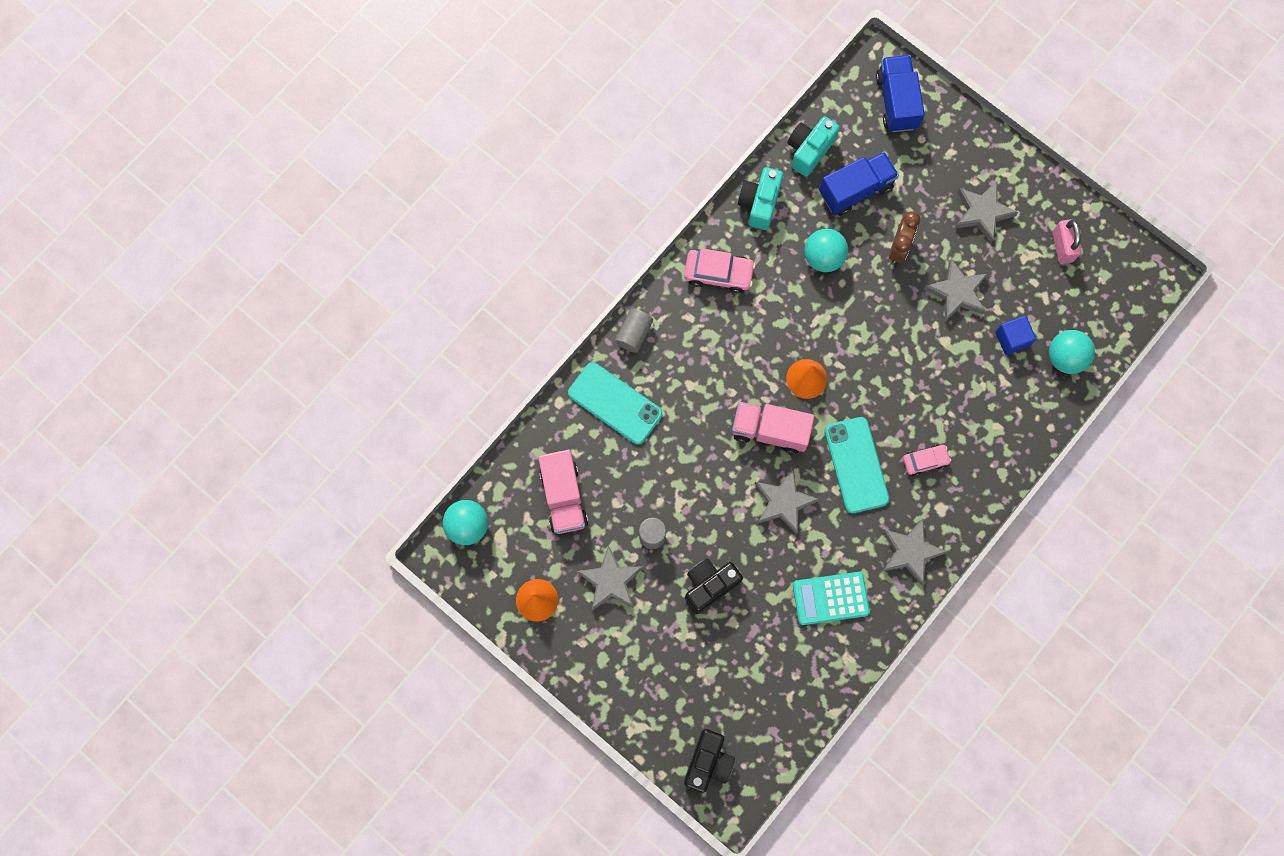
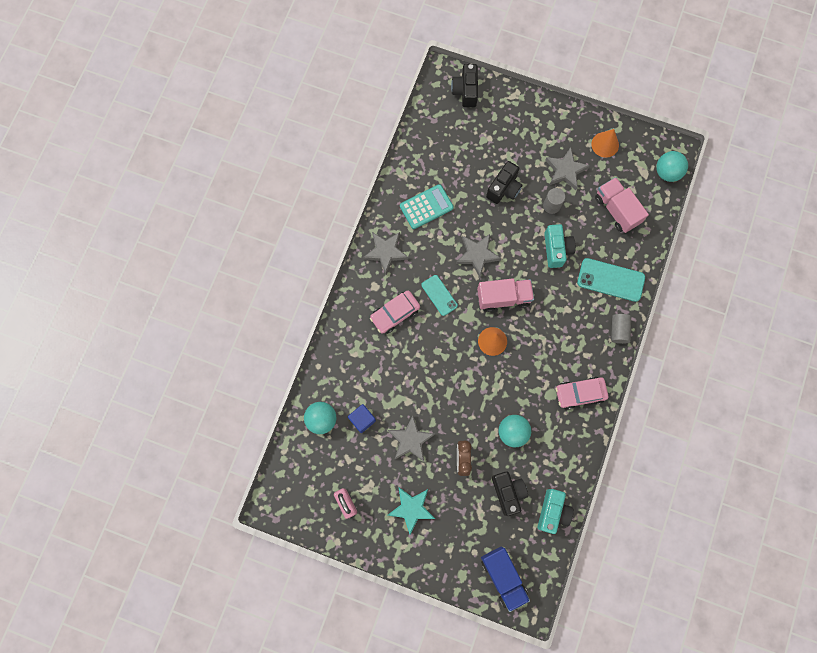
camera: 160 degrees right, 0 degrees up
(759, 203) = (572, 456): turquoise camera -> turquoise camera (556, 249)
(855, 190) = (508, 492): blue truck -> black camera
(856, 465) = (439, 295): turquoise phone -> turquoise phone, size x0.63
(925, 461) = (395, 314): pink car -> pink car, size x1.55
(982, 212) = (411, 508): grey star -> turquoise star

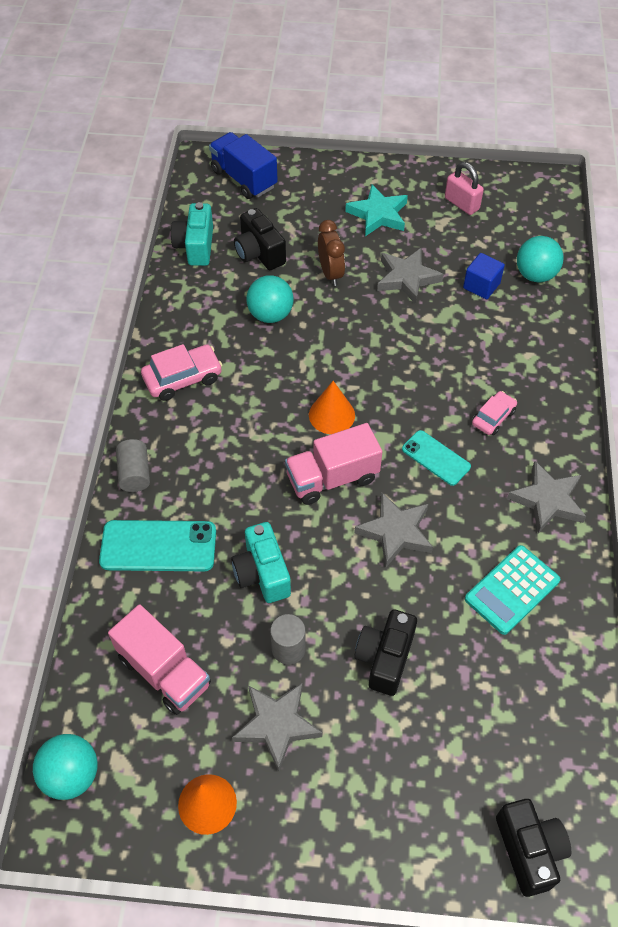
camera: 165 degrees right, 20 degrees down
(395, 314) = (493, 417): pink car -> pink car, size x0.64

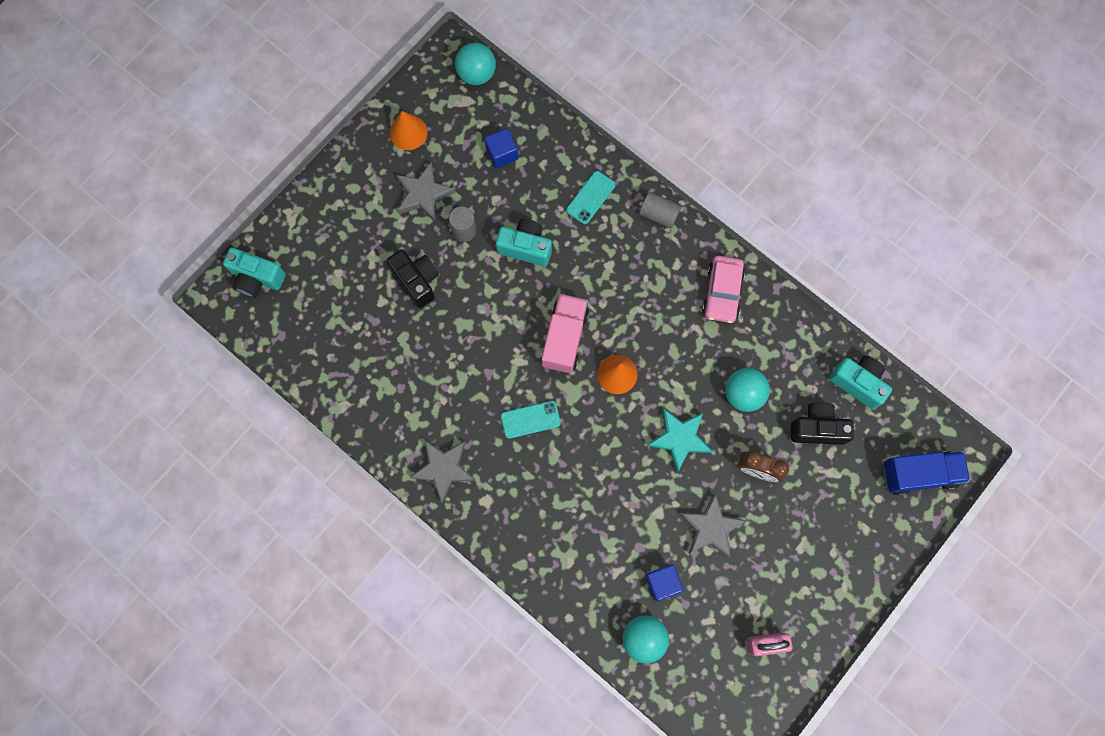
camera: 125 degrees right, 20 degrees up
(158, 546) = (591, 197): turquoise phone -> turquoise phone, size x0.63
(164, 671) = (502, 154): pink truck -> blue cube
(378, 214) = (799, 559): turquoise star -> turquoise star (679, 439)
(395, 532) = (494, 350): grey star -> none
(493, 417) = (534, 487): pink car -> none
(512, 590) = (401, 391): turquoise calculator -> none
(529, 850) = (257, 278): black camera -> turquoise camera

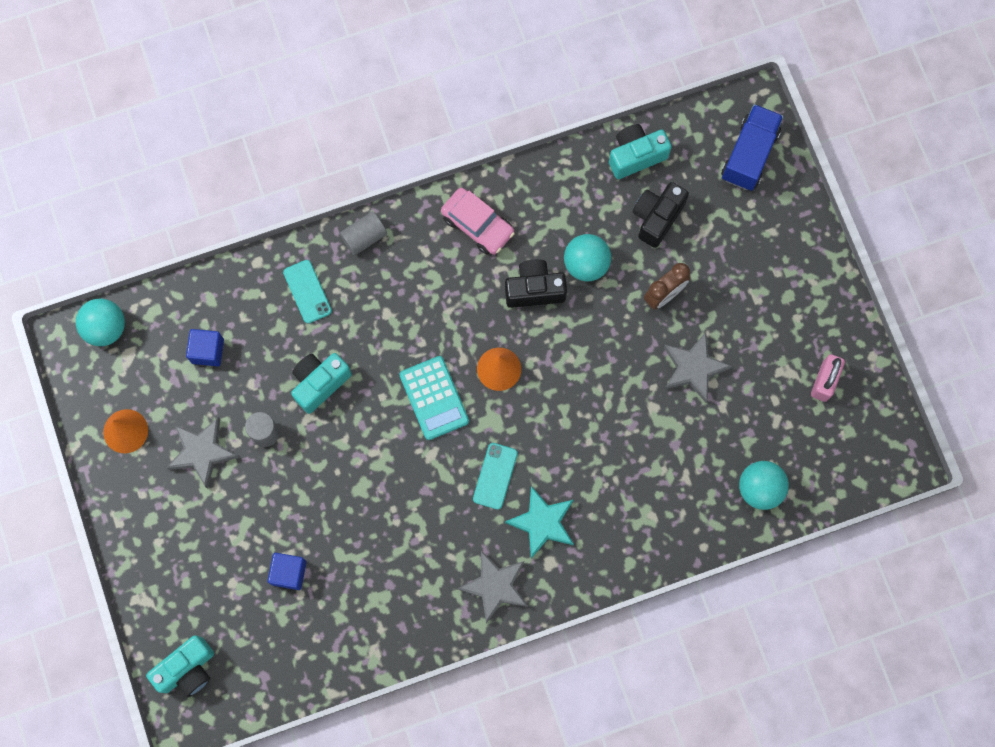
camera: 60 degrees left, 0 degrees up
(417, 281) = (289, 509): black camera -> black camera (534, 289)
(564, 338) = (434, 398): pink truck -> turquoise calculator
(662, 582) = (719, 442): blue cube -> blue cube (289, 572)
(679, 439) = (594, 347): turquoise star -> turquoise star (542, 523)

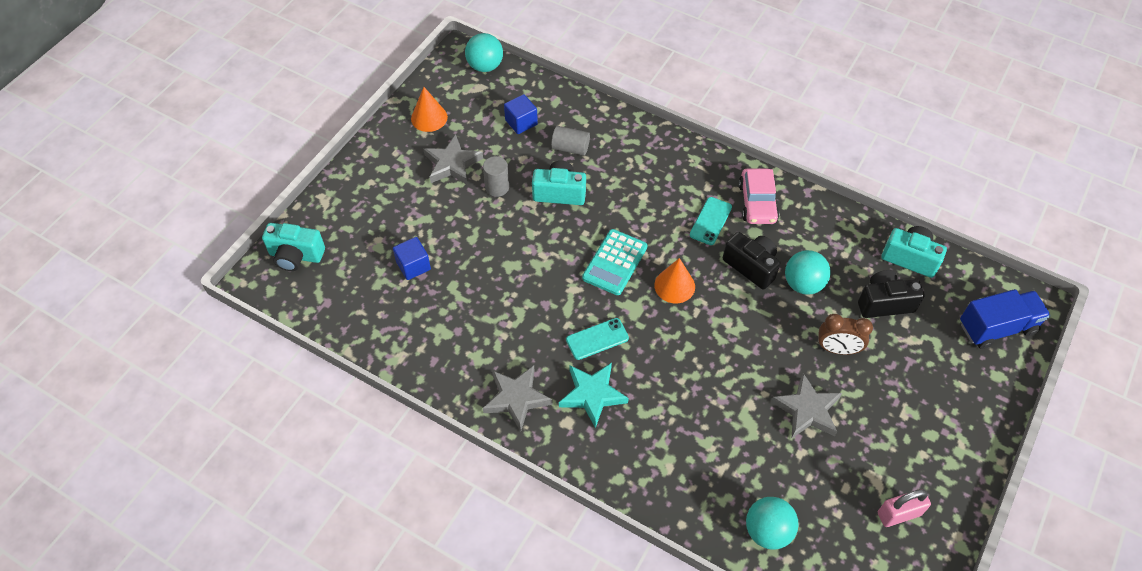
camera: 50 degrees right, 20 degrees down
(307, 291) = (612, 145): turquoise phone -> turquoise phone (710, 221)
(364, 237) = (680, 149): grey cylinder -> grey cylinder (570, 148)

